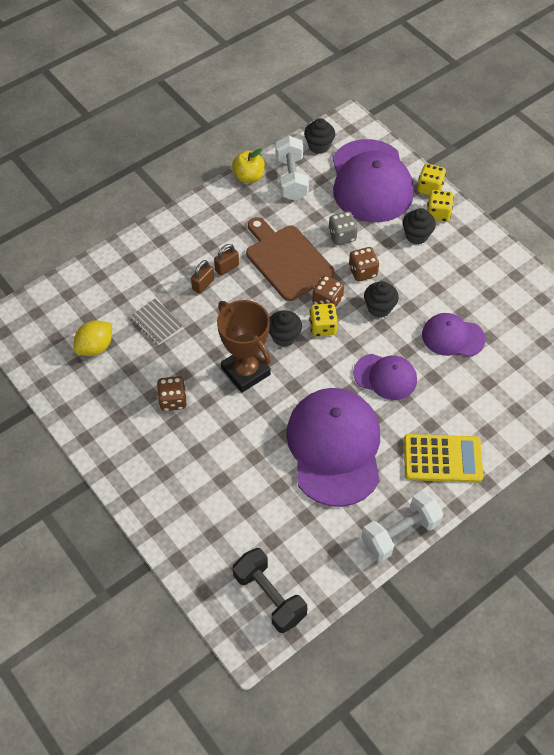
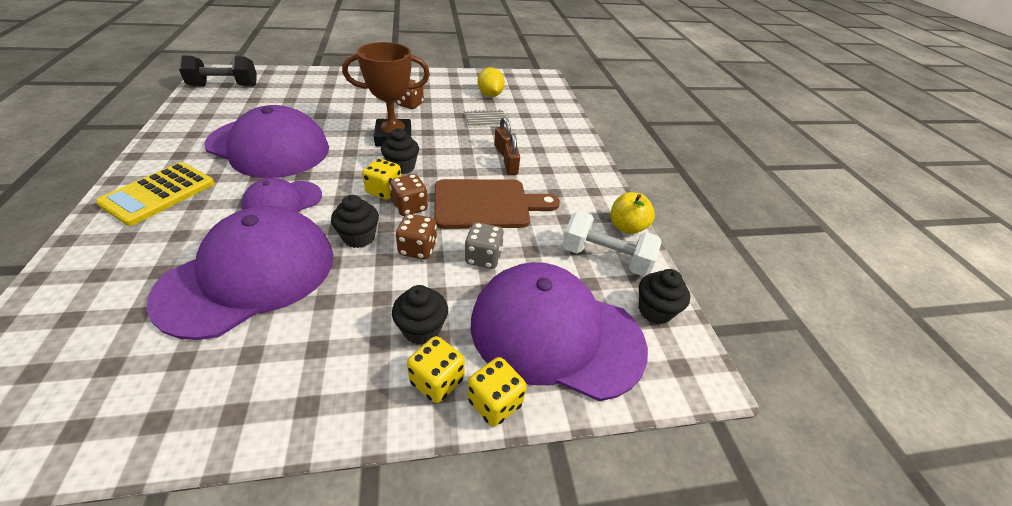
camera: 115 degrees right, 15 degrees down
(400, 533) = (156, 144): white dumbbell -> none
(452, 337) = (249, 275): purple cap -> purple cap, size x1.89

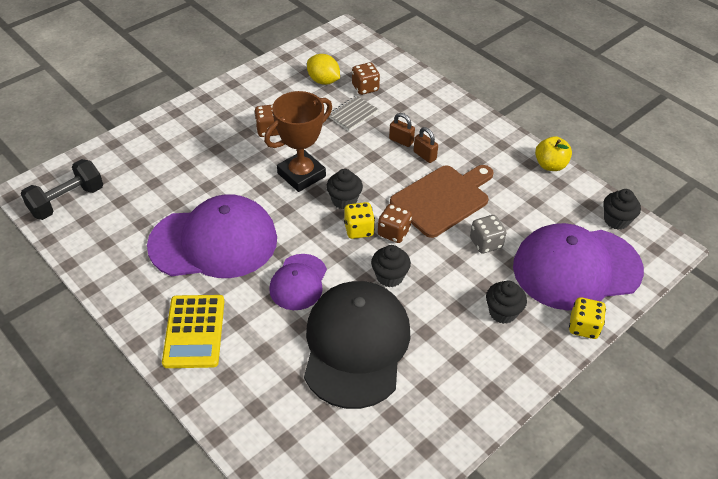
camera: 30 degrees left, 5 degrees up
(249, 275) = (356, 345): purple cap -> black cap
(418, 249) = (438, 262): brown dice -> brown dice (365, 88)
(437, 381) = (543, 335): yellow dice -> none
(605, 258) = (558, 198): white dumbbell -> none

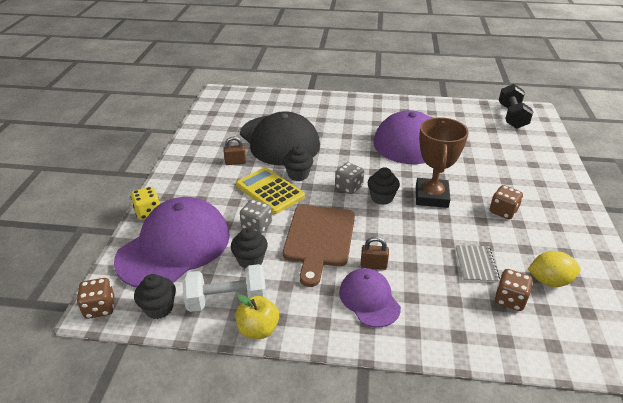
camera: 140 degrees right, 10 degrees down
(194, 331) = (361, 109): yellow calculator -> yellow calculator (270, 191)
(298, 282) = (344, 147): purple cap -> purple cap (369, 299)
(359, 230) = (348, 187): yellow dice -> grey dice
(393, 232) = (325, 198): brown dice -> brown dice (100, 308)
(401, 141) = (407, 266): brown padlock -> brown padlock (235, 162)
(502, 312) = (210, 193): black cupcake -> black cupcake (250, 260)
(559, 196) = (227, 300): none -> white dumbbell

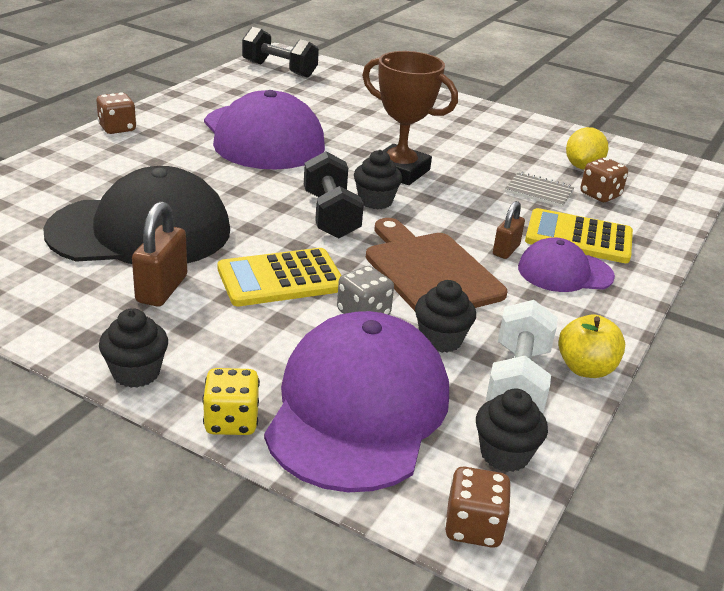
camera: 70 degrees left, 5 degrees down
(174, 246) = (358, 408): purple cap -> purple cap turned 45 degrees clockwise
(235, 162) = (162, 289): brown padlock -> brown padlock, size x1.57
(298, 175) = (261, 243): black cupcake -> black cupcake (136, 373)
(319, 239) = (429, 271): brown cutting board -> brown cutting board turned 150 degrees counterclockwise
(348, 187) = (331, 215): grey dice -> black dumbbell
(426, 298) = (578, 237): none -> yellow calculator
(503, 211) = (460, 145): brown dice -> brown dice (117, 128)

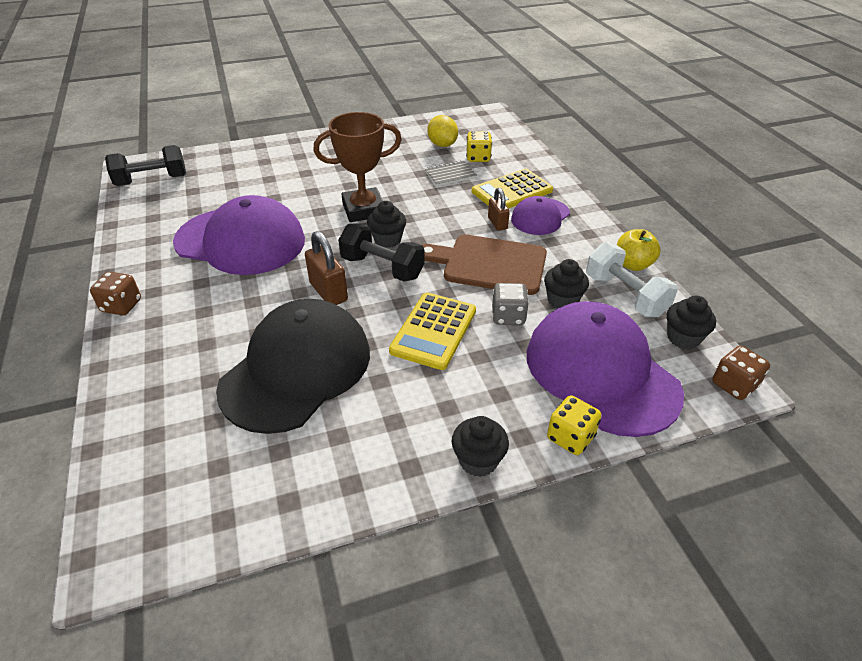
camera: 45 degrees left, 10 degrees up
(162, 289) = (387, 396): brown padlock -> brown padlock (328, 292)
(600, 195) = (478, 158): brown dice -> yellow dice

